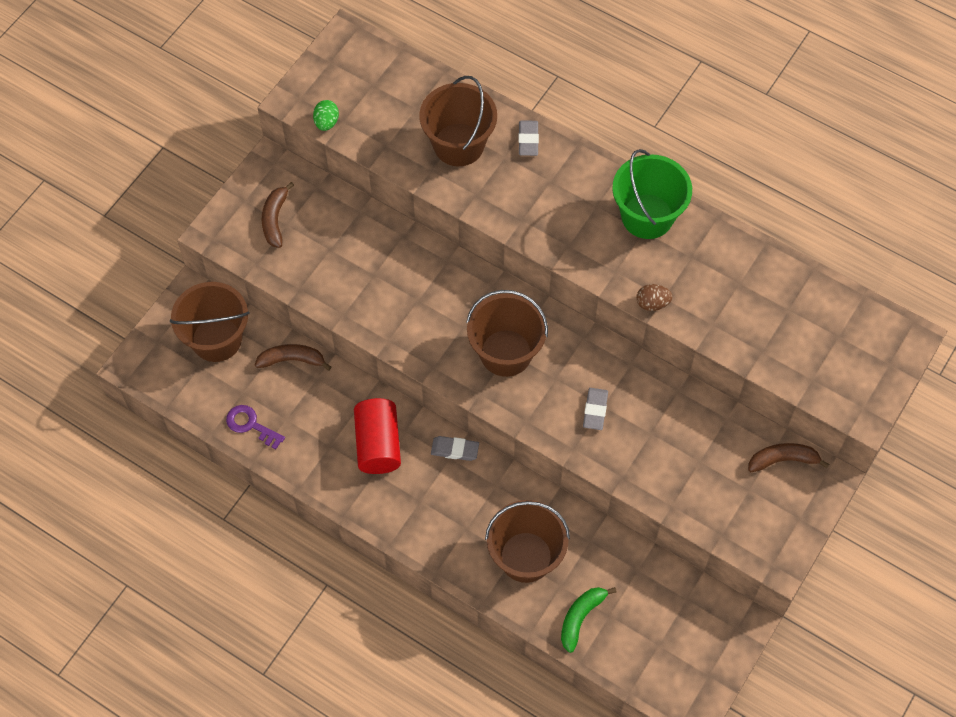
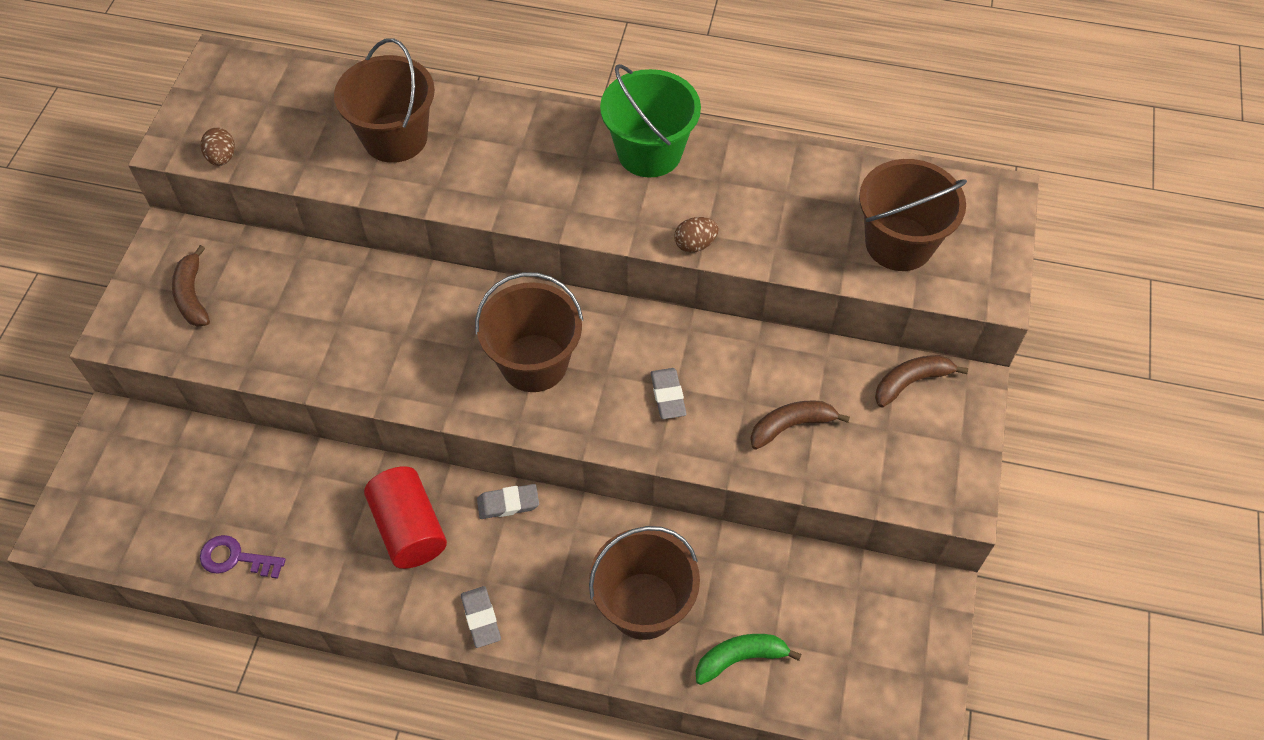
camera: 20 degrees left, 5 degrees down
(216, 339) = (160, 466): brown bucket -> brown bucket (899, 243)
(292, 360) = (266, 461): brown banana -> brown banana (791, 426)
(326, 122) = (222, 158): green egg -> brown egg
(528, 140) = (477, 110): grey eraser -> grey eraser (481, 618)
(580, 617) = (740, 658): green banana -> green banana turned 60 degrees clockwise

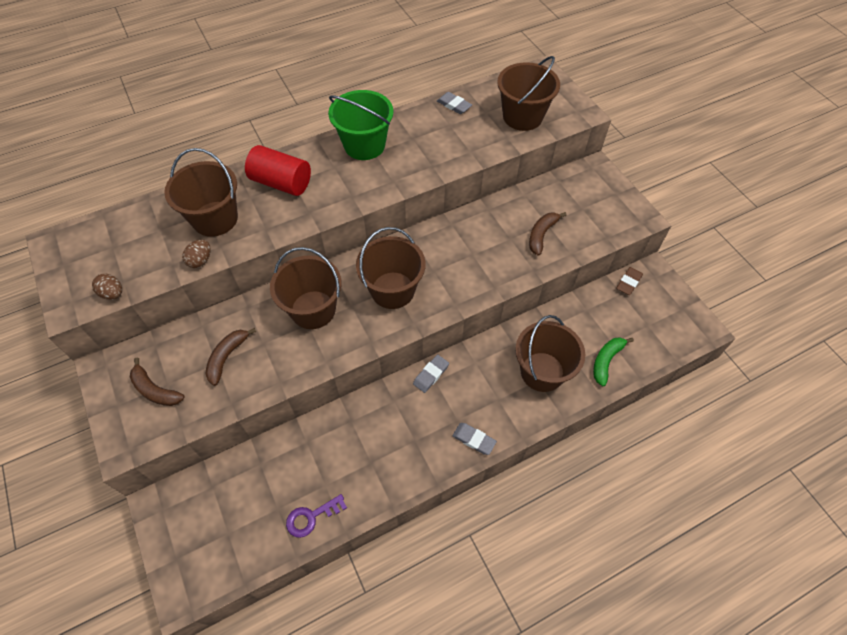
camera: 40 degrees left, 0 degrees up
(409, 528) = (393, 425): red cylinder -> red cylinder (281, 183)
(425, 322) = (313, 310): none -> brown bucket
(668, 395) = (473, 260): grey eraser -> grey eraser (454, 105)
(695, 244) = (432, 173): brown egg -> brown egg (200, 260)
(884, 583) = (628, 282): none -> brown eraser
(911, 382) = (570, 182): brown banana -> brown banana (227, 357)

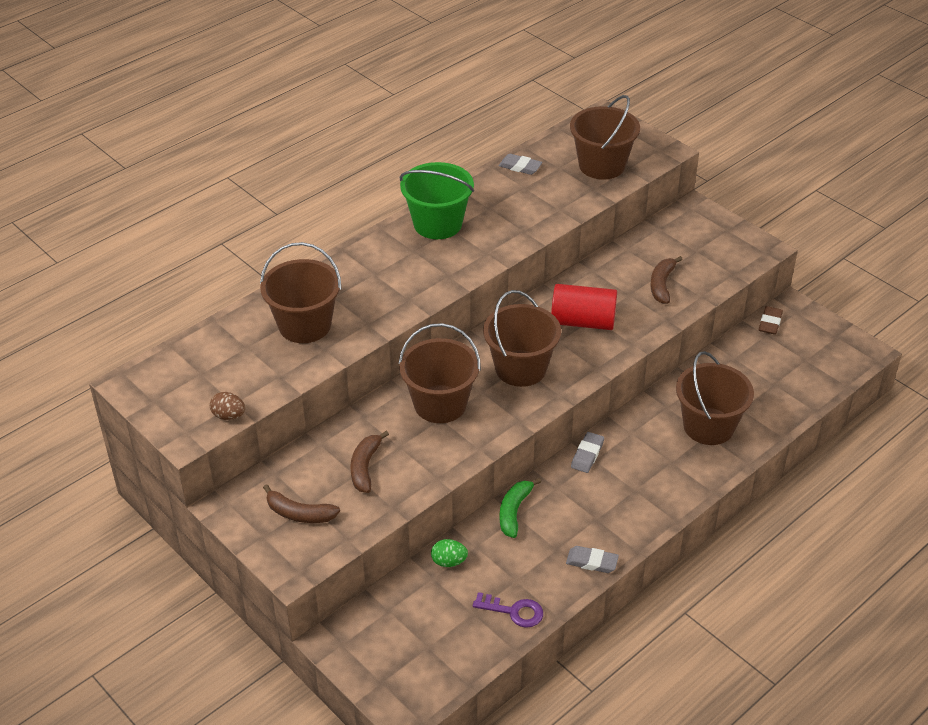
camera: 15 degrees left, 15 degrees down
(200, 260) = (310, 367): brown egg -> none
(279, 451) = (449, 562): none -> green egg
(281, 183) = (362, 277): red cylinder -> red cylinder (583, 321)
(311, 517) = (514, 611): purple key -> purple key turned 120 degrees counterclockwise
(474, 439) = (660, 504): grey eraser -> grey eraser (592, 562)
(606, 361) = (773, 402): green banana -> green banana (514, 511)

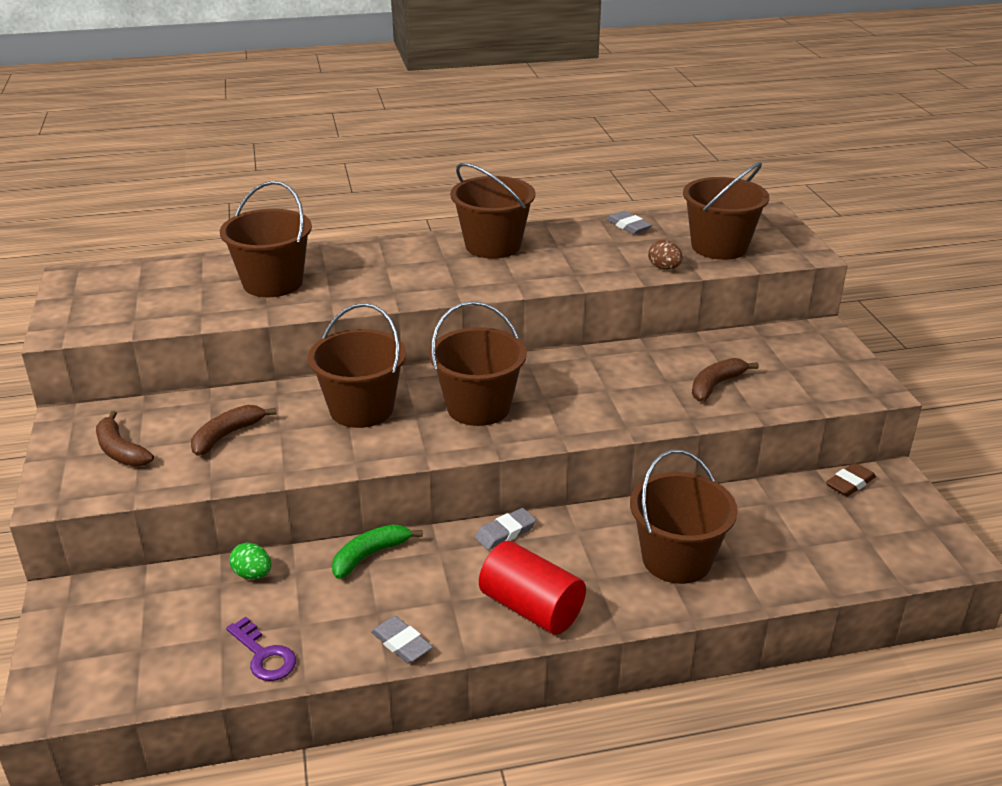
camera: 30 degrees right, 10 degrees down
(229, 416) = (116, 327): brown egg -> brown egg (664, 268)
(437, 224) = (493, 245): green bucket -> brown bucket
(583, 321) = (590, 389): red cylinder -> red cylinder (531, 608)

